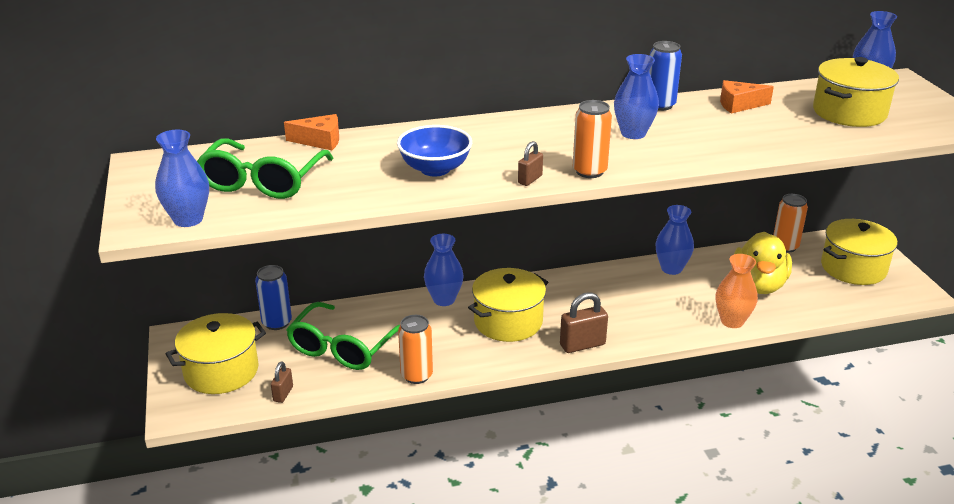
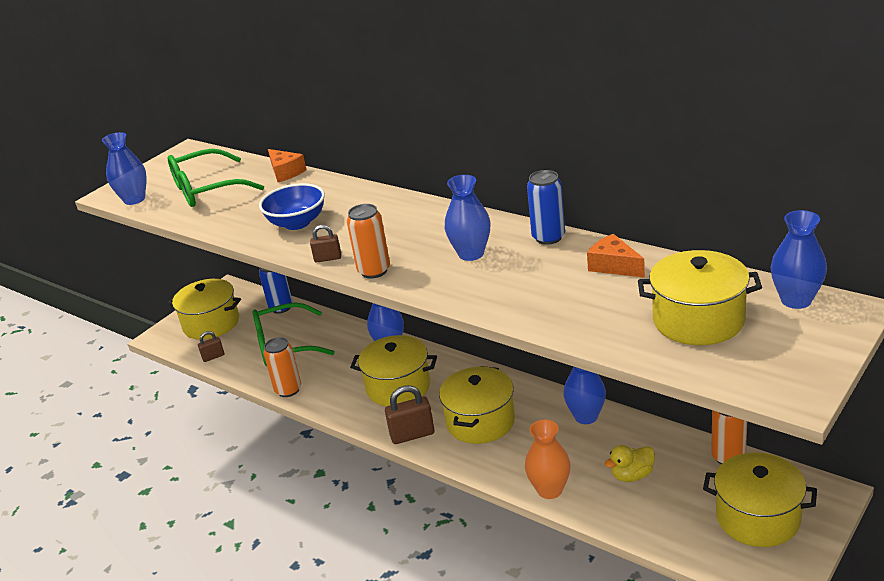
camera: 55 degrees right, 0 degrees up
(582, 345) = (412, 435): brown padlock -> brown padlock turned 45 degrees counterclockwise
(612, 309) = (480, 421): none -> yellow pot
(758, 285) = (632, 475): yellow duck -> yellow duck, size x0.54

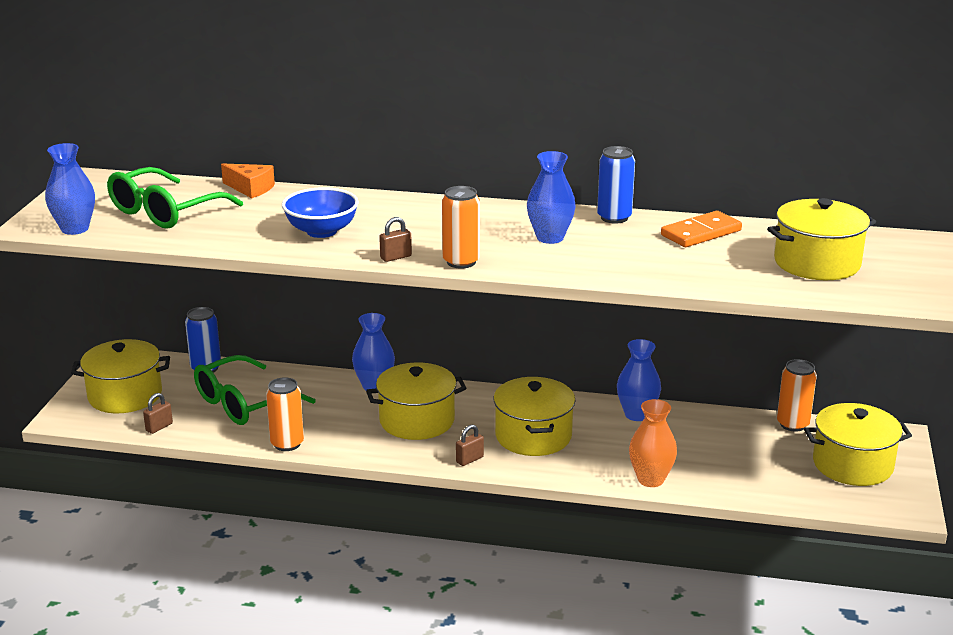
camera: 30 degrees left, 5 degrees down
(412, 435) = (469, 459): brown padlock -> brown padlock, size x0.58
(614, 266) = (701, 233): orange cheese -> orange domino
(632, 475) = (718, 453): yellow duck -> none
(796, 300) = (882, 240): blue vase -> none

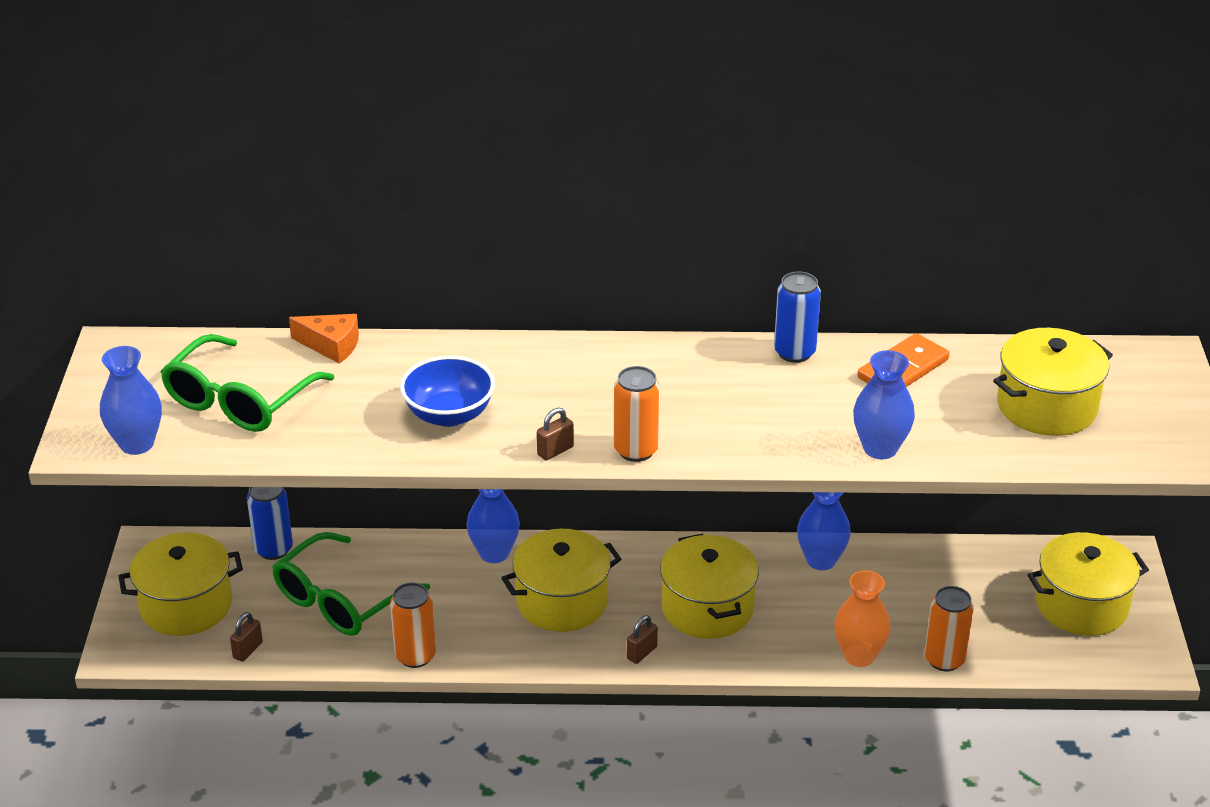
camera: 10 degrees left, 10 degrees up
(550, 238) = (728, 396): blue vase -> blue vase (880, 448)
(792, 424) = (1003, 553): orange can -> orange can (944, 659)

